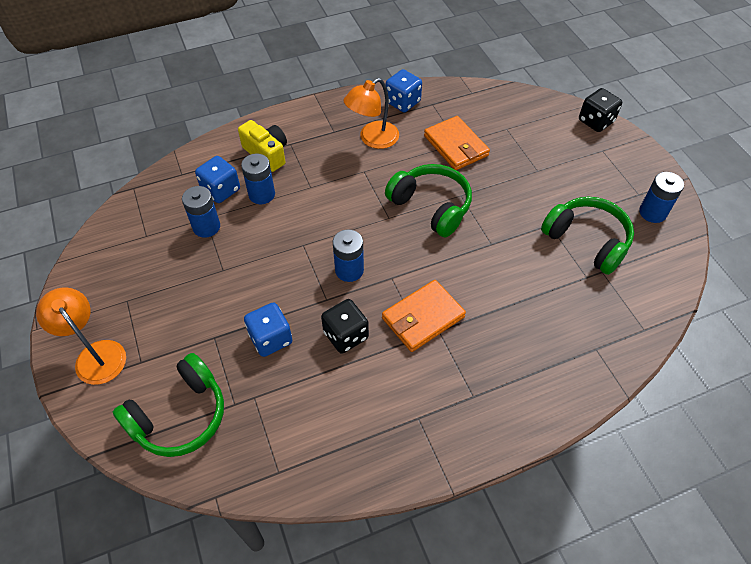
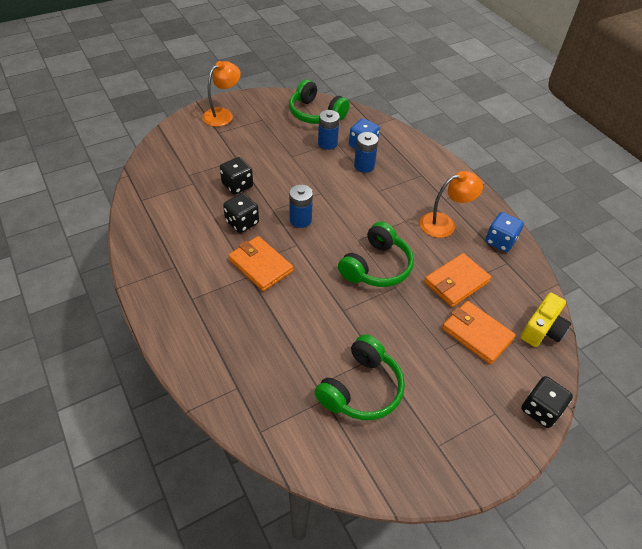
camera: 80 degrees right, 5 degrees down
(180, 416) = (181, 153): green headphones -> green headphones (315, 113)
(267, 153) = (406, 163): yellow camera -> yellow camera (542, 329)
(271, 338) = (237, 185): blue dice -> black dice
(372, 139) = (444, 223): orange lamp -> orange lamp turned 120 degrees clockwise
(519, 144) = (476, 334): none -> orange wallet
(652, 212) = (413, 457): blue battery -> none

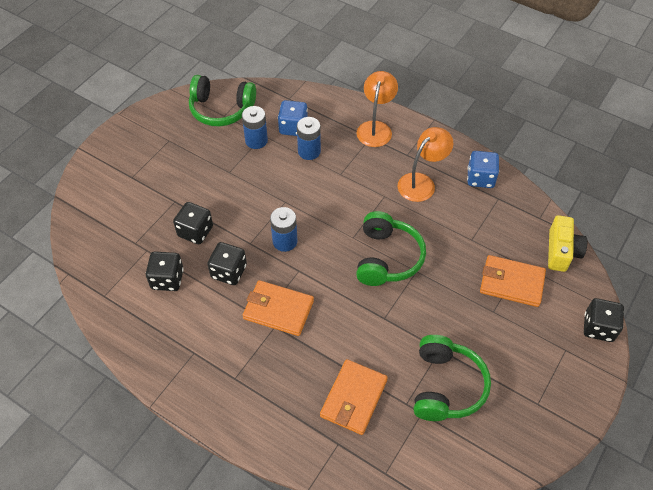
camera: 25 degrees left, 5 degrees up
(193, 208) = (167, 279): none -> black dice
(223, 114) = (121, 152): orange lamp -> orange lamp (375, 128)
(456, 282) = (466, 239): orange wallet -> orange wallet (354, 398)

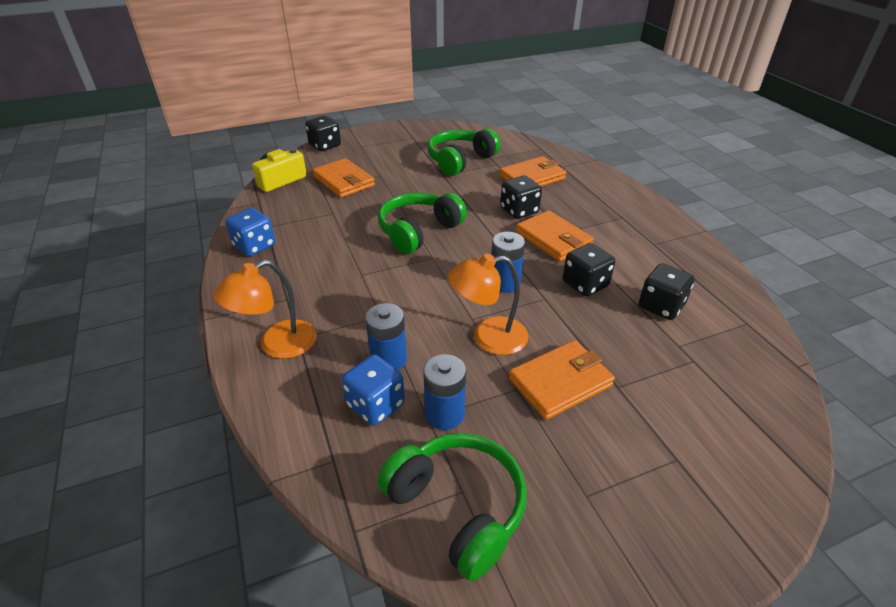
camera: 145 degrees left, 15 degrees down
(195, 231) = (605, 337): black dice -> black dice (519, 211)
(207, 187) = (560, 382): none -> orange wallet
(421, 182) = (310, 268): orange lamp -> orange lamp (488, 337)

